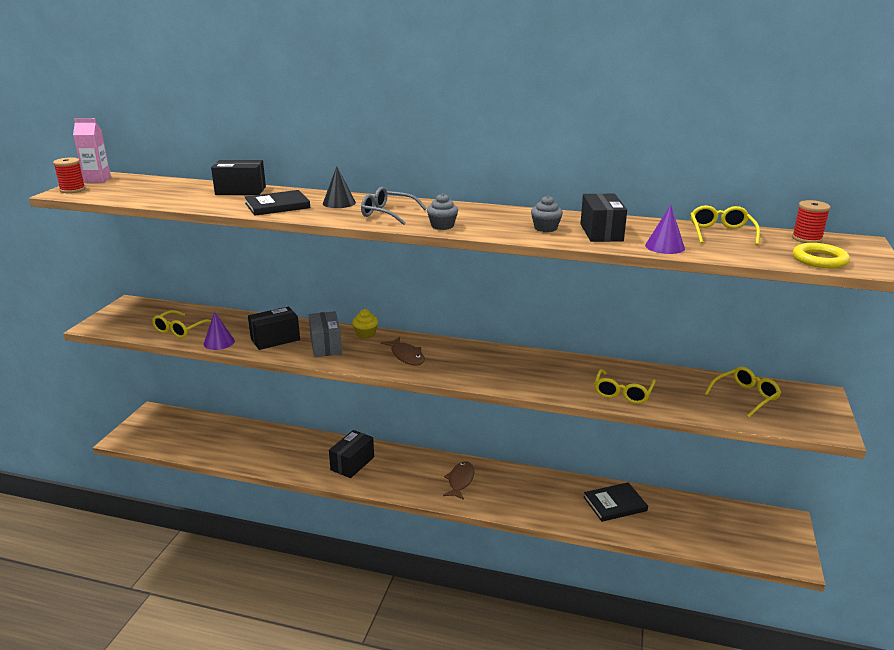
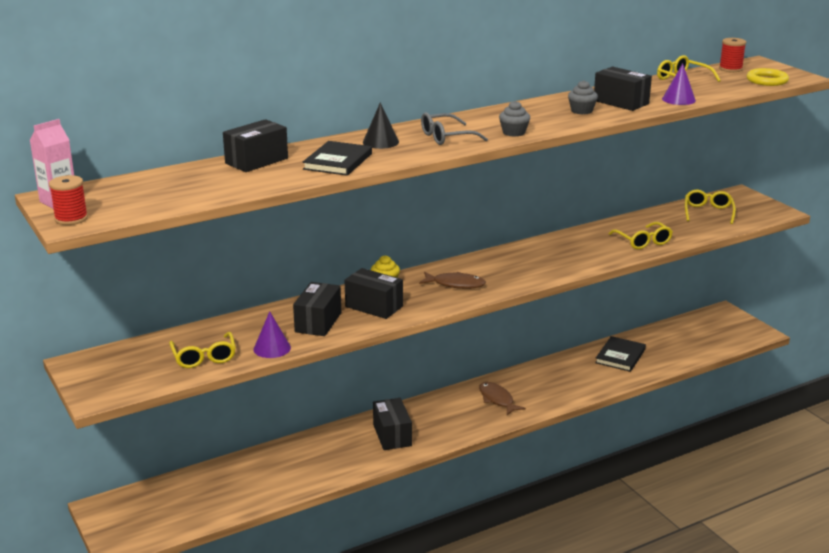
camera: 45 degrees left, 0 degrees up
(326, 345) = (374, 306): grey box -> black box

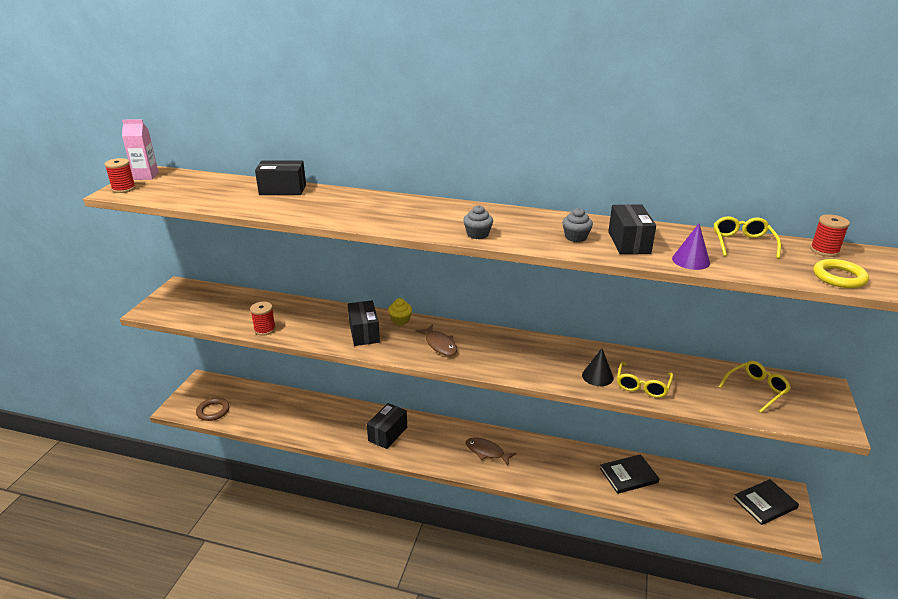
camera: 45 degrees right, 5 degrees up
(172, 521) = (213, 411): none -> brown ring
(204, 357) = (228, 315): yellow glasses -> none
(272, 348) = (265, 329): purple cone -> red spool
(318, 322) = (317, 326): black box -> none
(338, 161) = (319, 209): black book -> black book (765, 503)
(380, 142) = (377, 205): black cone -> black cone (597, 376)
(446, 137) = (424, 219): grey glasses -> none
(497, 399) = (487, 452): brown fish -> brown fish turned 75 degrees counterclockwise

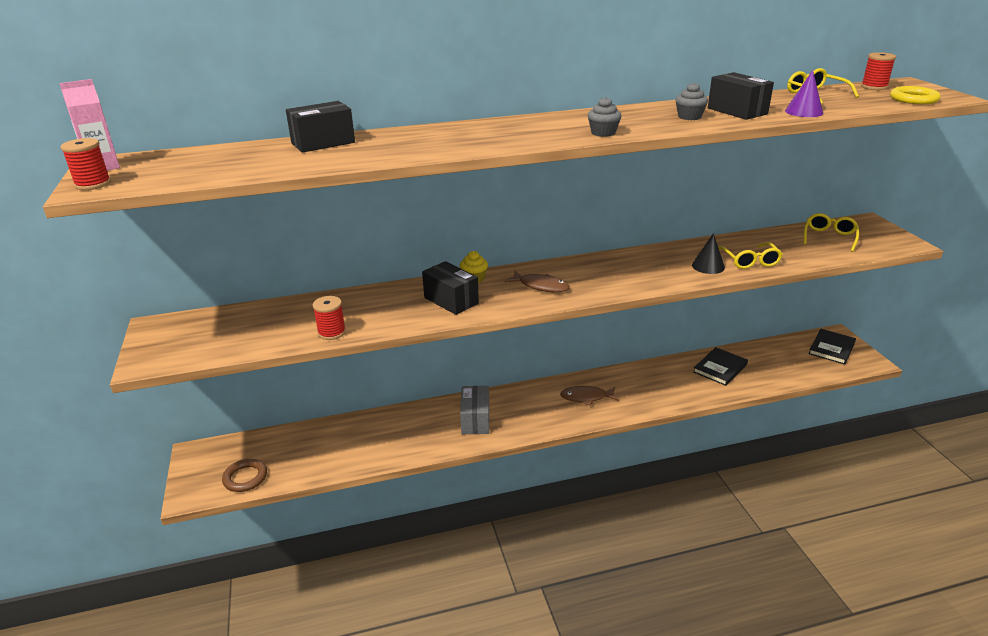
camera: 30 degrees left, 0 degrees up
(387, 434) = (475, 420): black box -> grey box

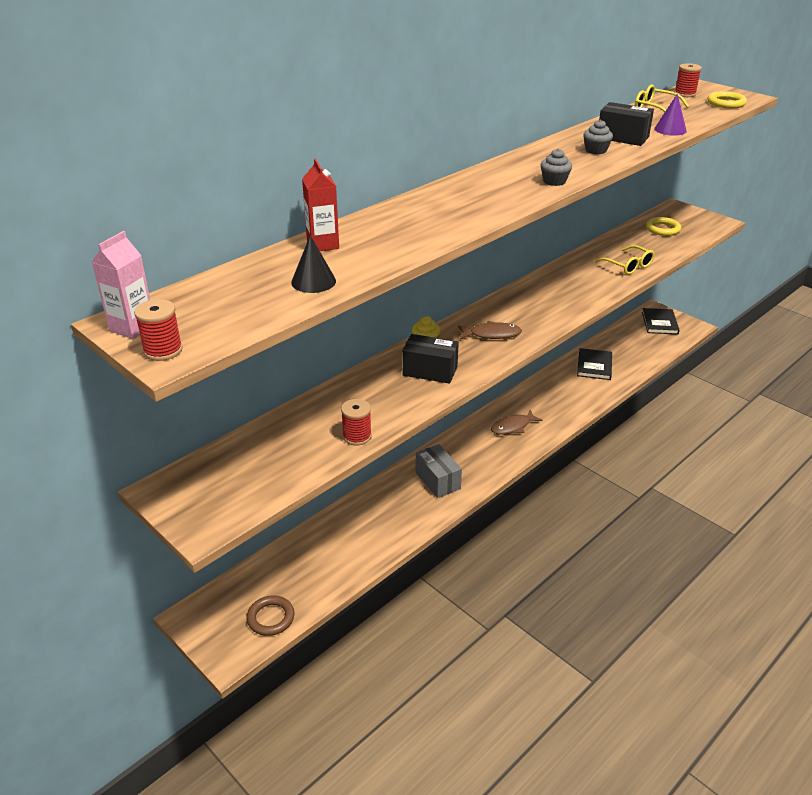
camera: 30 degrees left, 5 degrees up
(323, 143) = (323, 244): black box -> red carton
(708, 266) = (602, 278): black cone -> black cone (313, 281)
(829, 237) = (662, 229): yellow glasses -> yellow ring

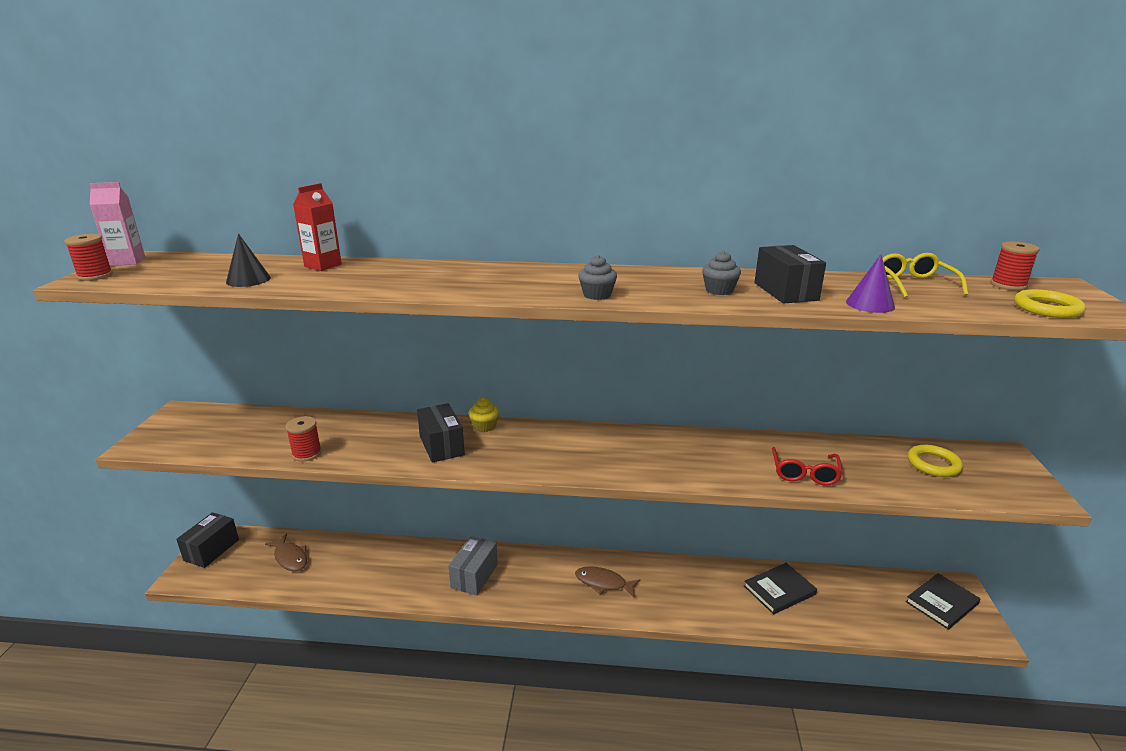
camera: 50 degrees right, 10 degrees down
(209, 625) = (211, 550): none -> black box
(271, 618) = (235, 574): brown ring -> none
(491, 334) = (542, 450): brown fish -> brown fish (290, 558)
(628, 266) = (804, 473): yellow glasses -> red glasses

